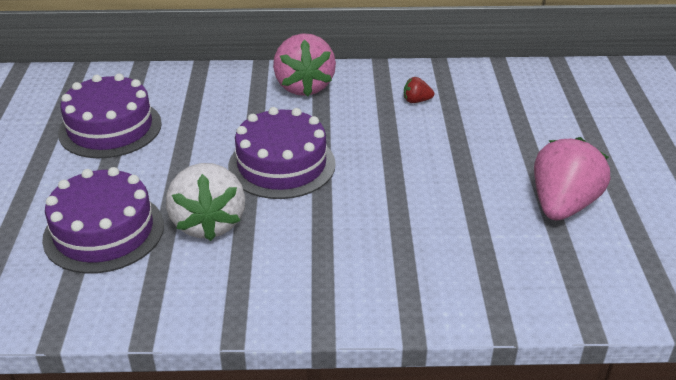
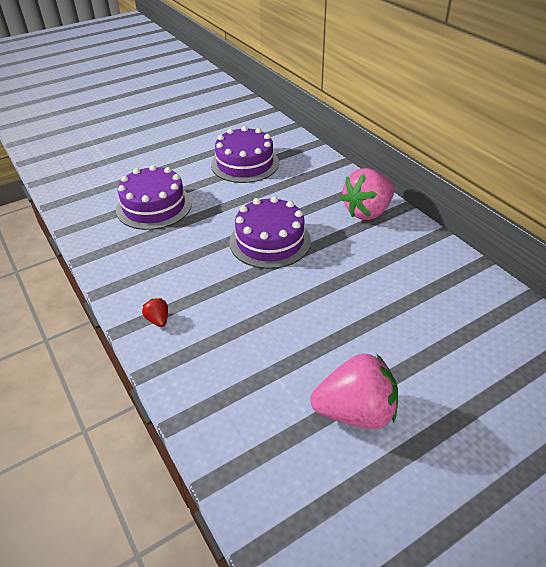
camera: 60 degrees right, 5 degrees up
(208, 223) = (189, 238): white strawberry -> none
(416, 101) = (412, 271): red strawberry -> red strawberry (158, 320)

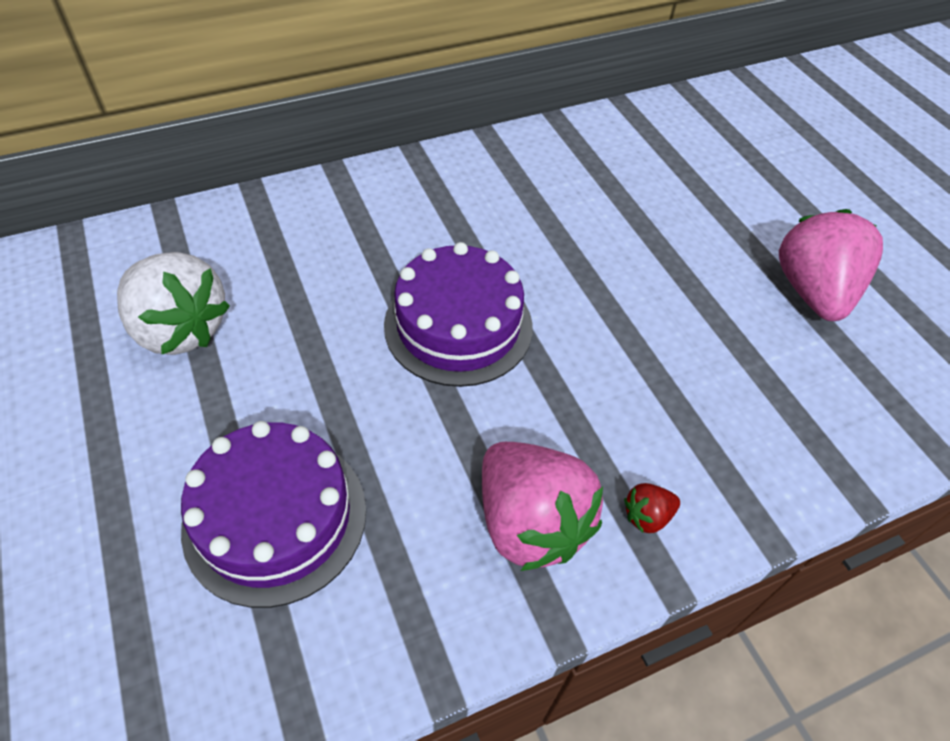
camera: 85 degrees left, 10 degrees up
(245, 164) = (180, 329): purple cake -> white strawberry
(367, 212) = (413, 192): pink strawberry -> pink strawberry (530, 522)

